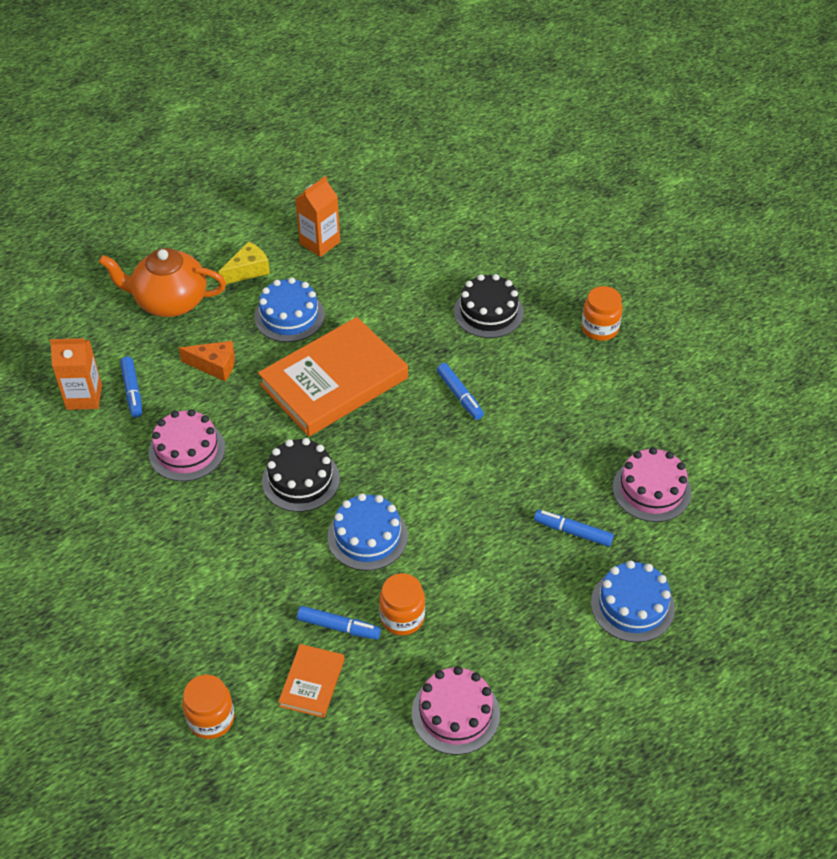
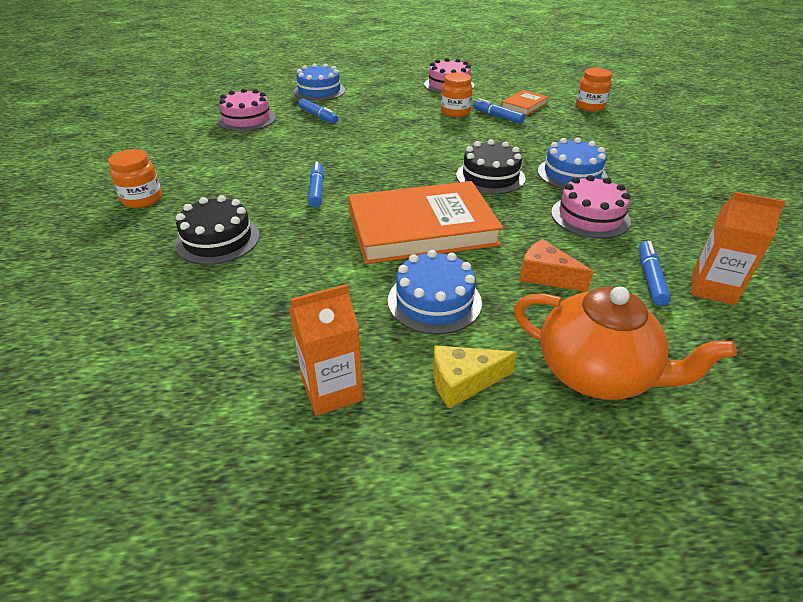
camera: 155 degrees left, 10 degrees down
(367, 536) = (455, 142): blue cake -> blue cake (572, 174)

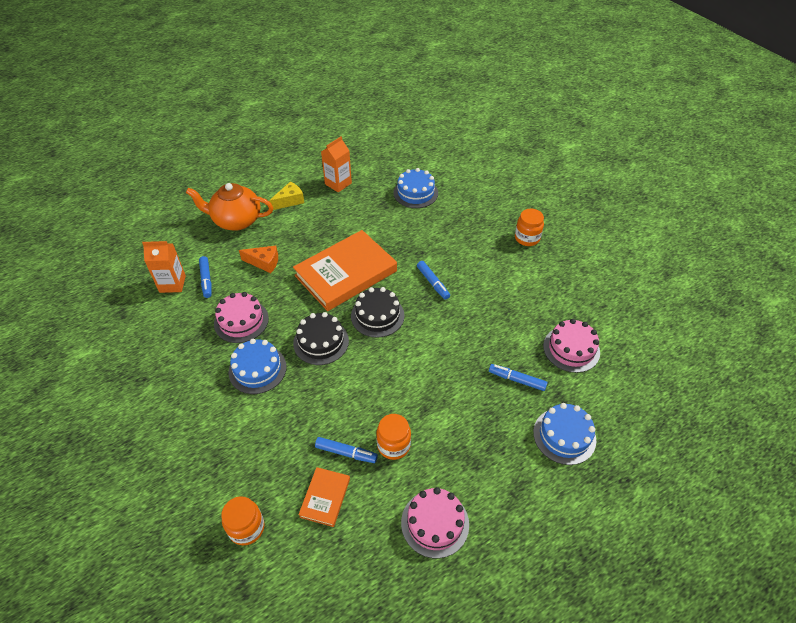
camera: 155 degrees right, 10 degrees up
(218, 240) = (451, 227): black cake -> black cake (377, 316)
(434, 301) = (316, 230): blue cake -> blue cake (415, 193)

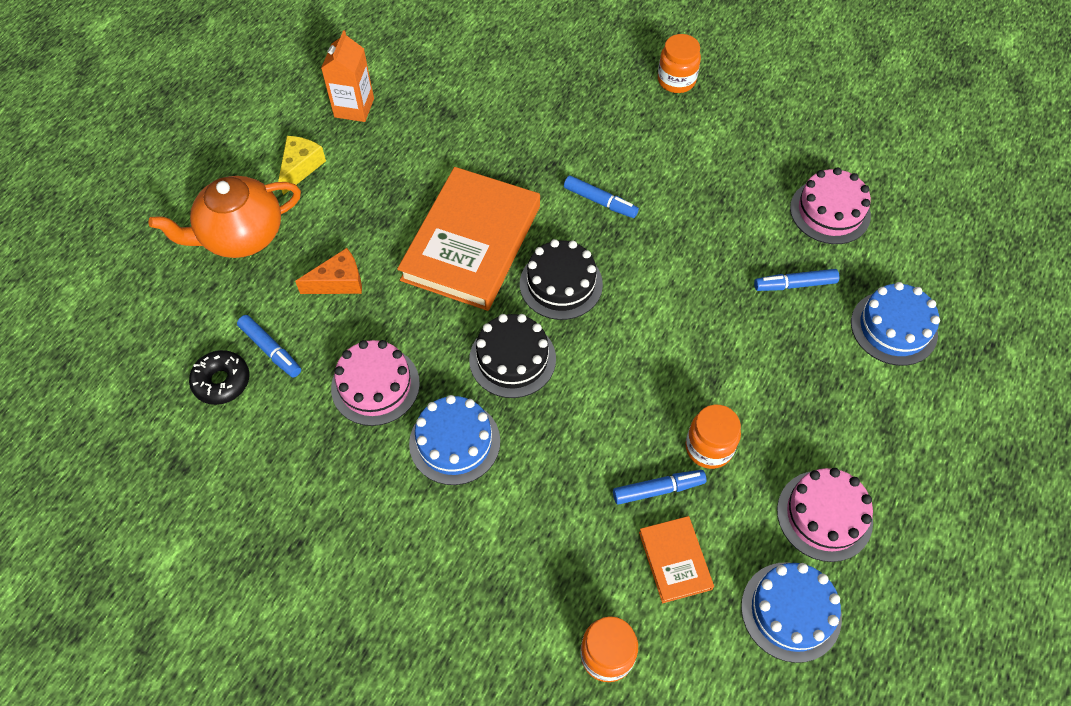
camera: 30 degrees left, 10 degrees up
(172, 284) = (222, 381): orange carton -> black donut
(415, 193) = (479, 75): blue cake -> blue cake (791, 611)

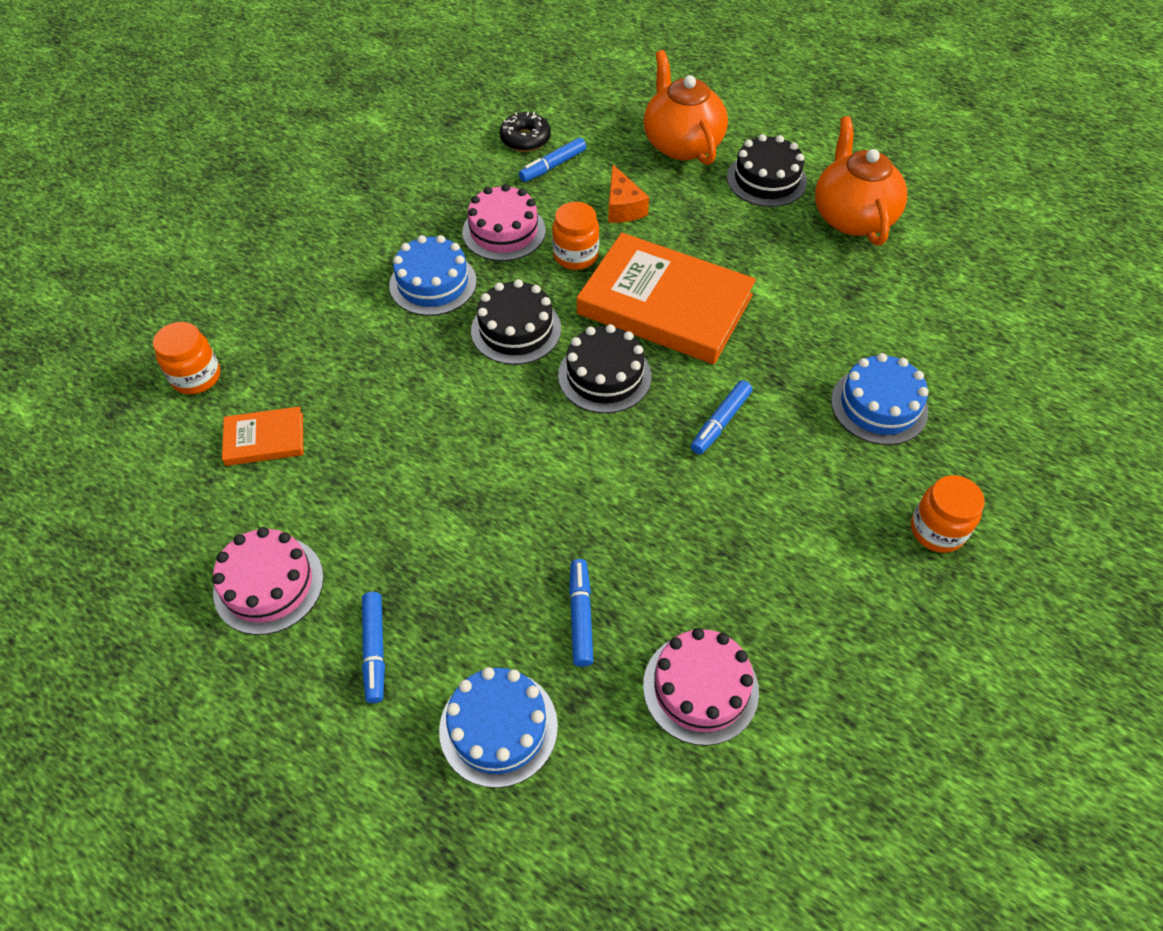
camera: 95 degrees right, 5 degrees down
(301, 167) = (766, 180): yellow cheese -> black cake
(354, 108) = (852, 217): orange carton -> orange teapot
(658, 489) = (342, 435): blue marker -> blue marker (375, 650)
(709, 447) = (377, 486): orange jar -> orange jar (575, 256)
(791, 611) = (179, 531): blue cake -> blue cake (879, 406)

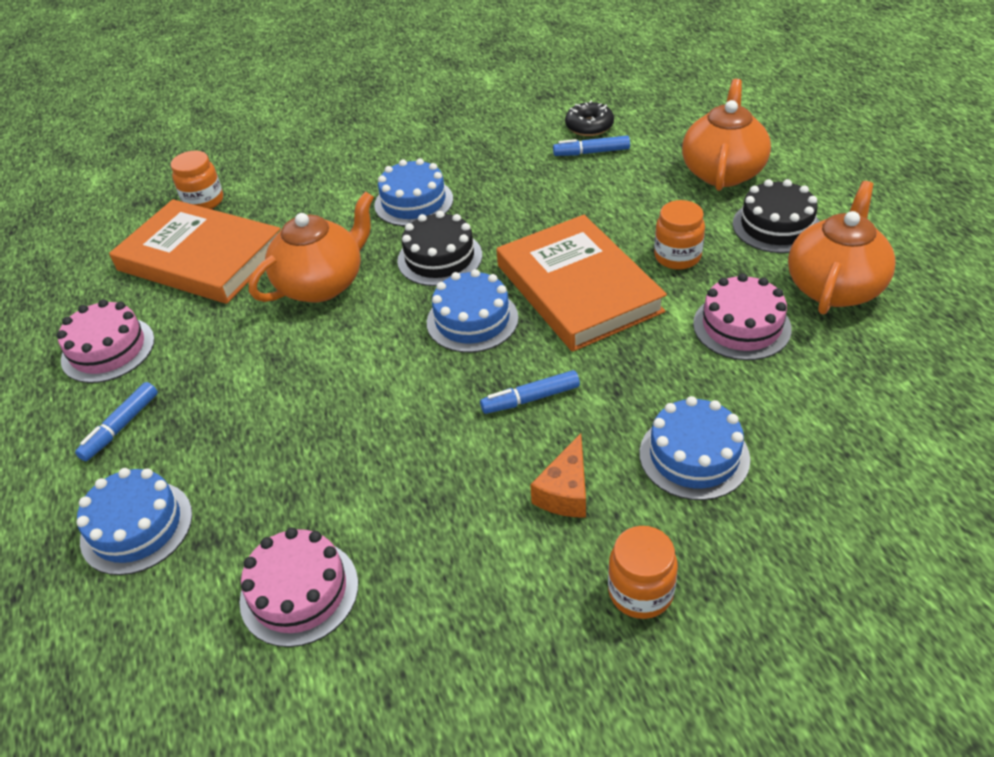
camera: 40 degrees right, 10 degrees down
(265, 439) = (201, 257): orange book -> orange book, size x2.16
(427, 407) = (322, 284): none -> orange teapot
(504, 231) = (503, 185): pink cake -> pink cake (741, 326)
(575, 256) = (541, 223): orange jar -> orange jar (677, 257)
(580, 616) = (271, 484): blue marker -> none
(604, 376) = (472, 320): black cake -> blue cake
(623, 207) = (619, 202): orange cheese -> orange cheese (565, 491)

